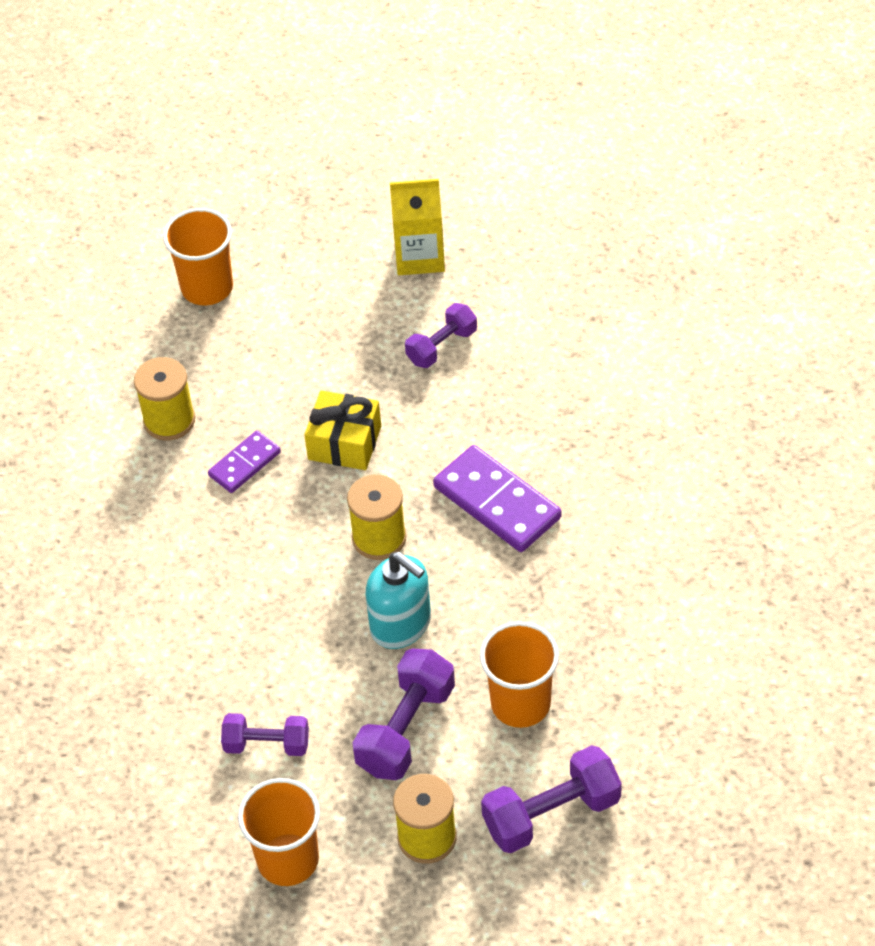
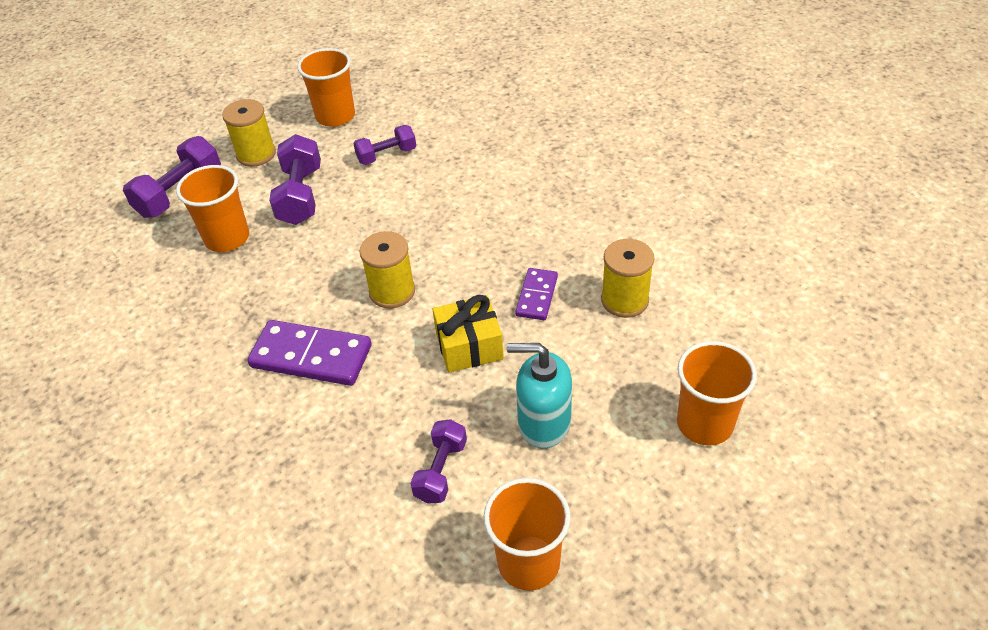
camera: 150 degrees right, 5 degrees down
(401, 624) = (339, 247): turquoise soap dispenser -> turquoise soap dispenser (543, 423)
(419, 256) = (528, 562): yellow carton -> orange cup

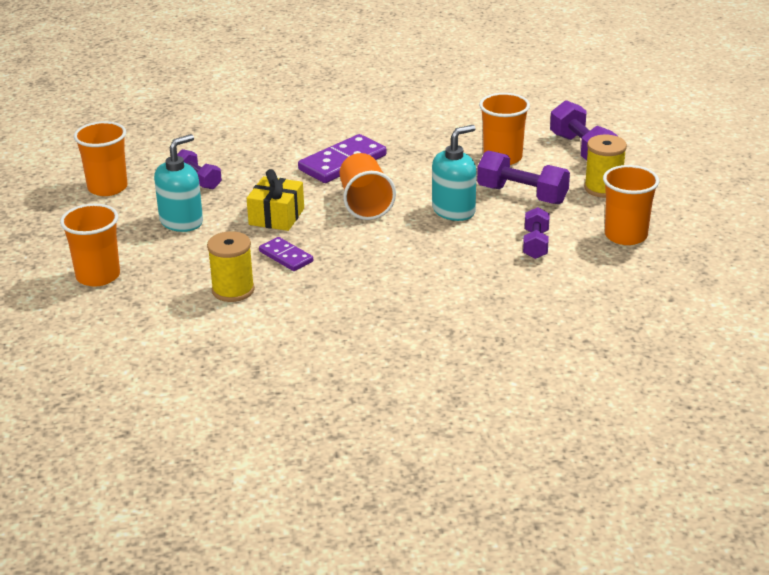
camera: 120 degrees right, 15 degrees down
(362, 225) = (454, 211): none -> turquoise soap dispenser
(392, 291) = (365, 204): yellow spool -> orange cup

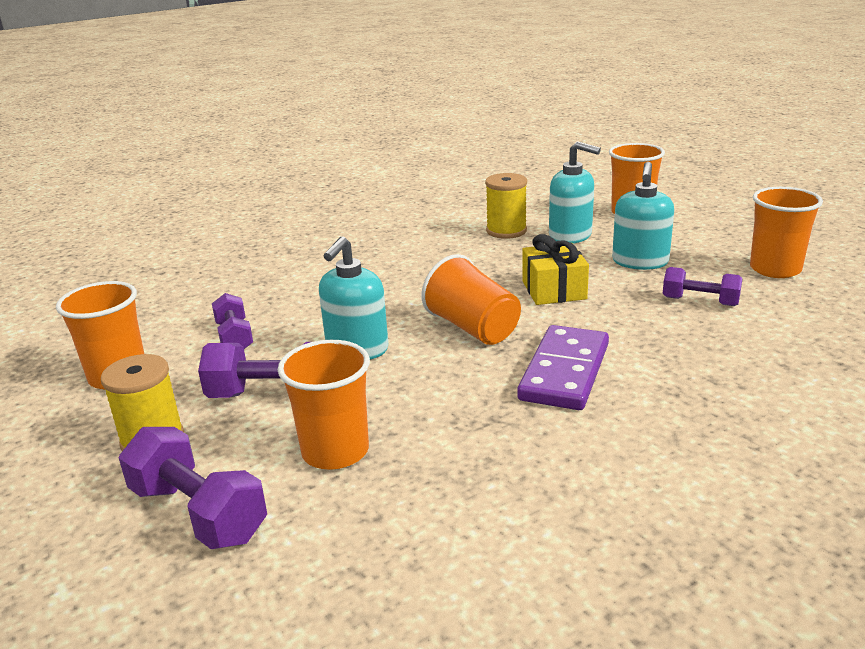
camera: 155 degrees right, 5 degrees down
(189, 266) = (570, 236): none -> turquoise soap dispenser
(286, 256) = (494, 262): purple domino -> none

